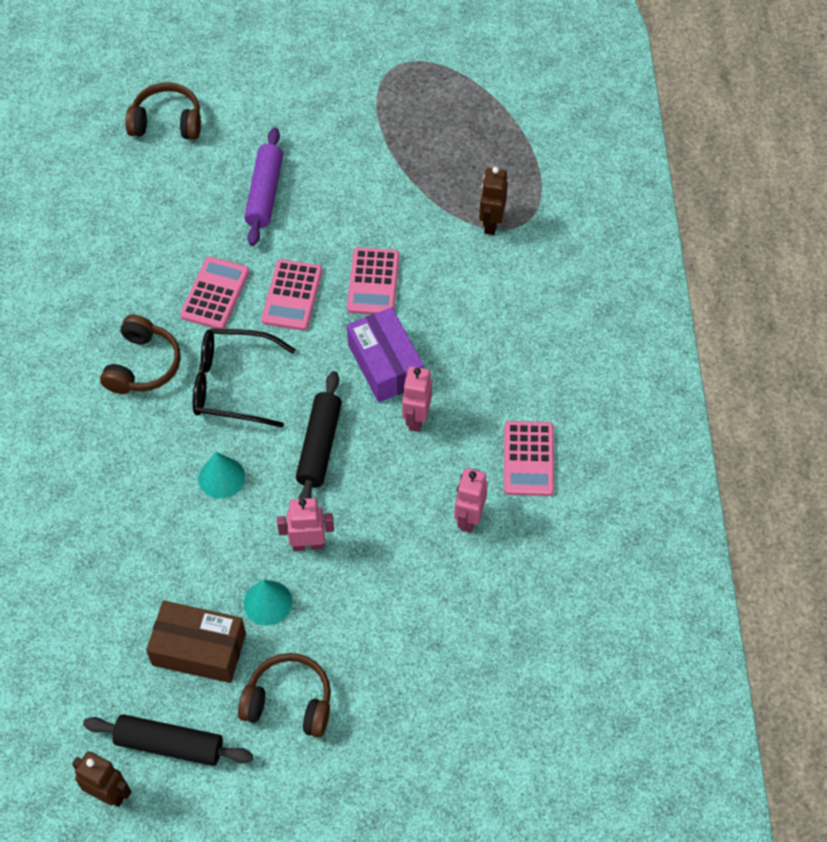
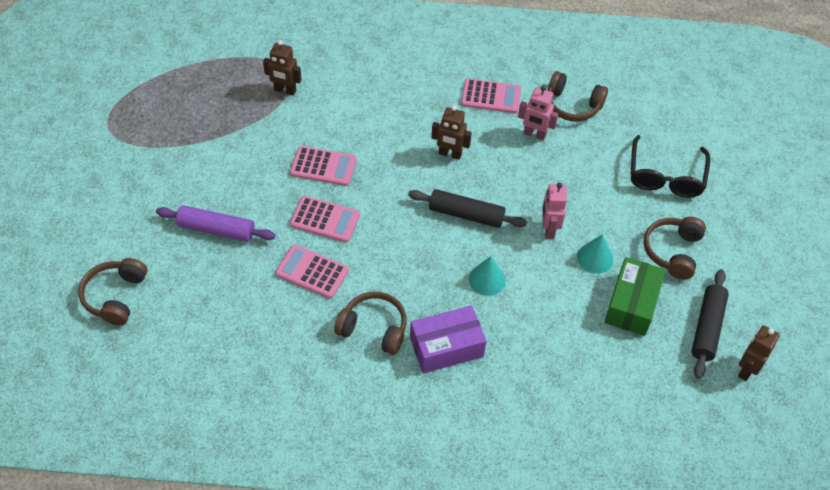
camera: 85 degrees left, 5 degrees down
(199, 649) = (631, 304): brown box -> green box
(233, 384) = (402, 266): black glasses -> black glasses (665, 175)
(385, 364) = (400, 167): purple box -> purple box (446, 347)
(416, 418) = (450, 154): pink robot -> brown robot
(533, 565) = (572, 105): none -> brown headphones

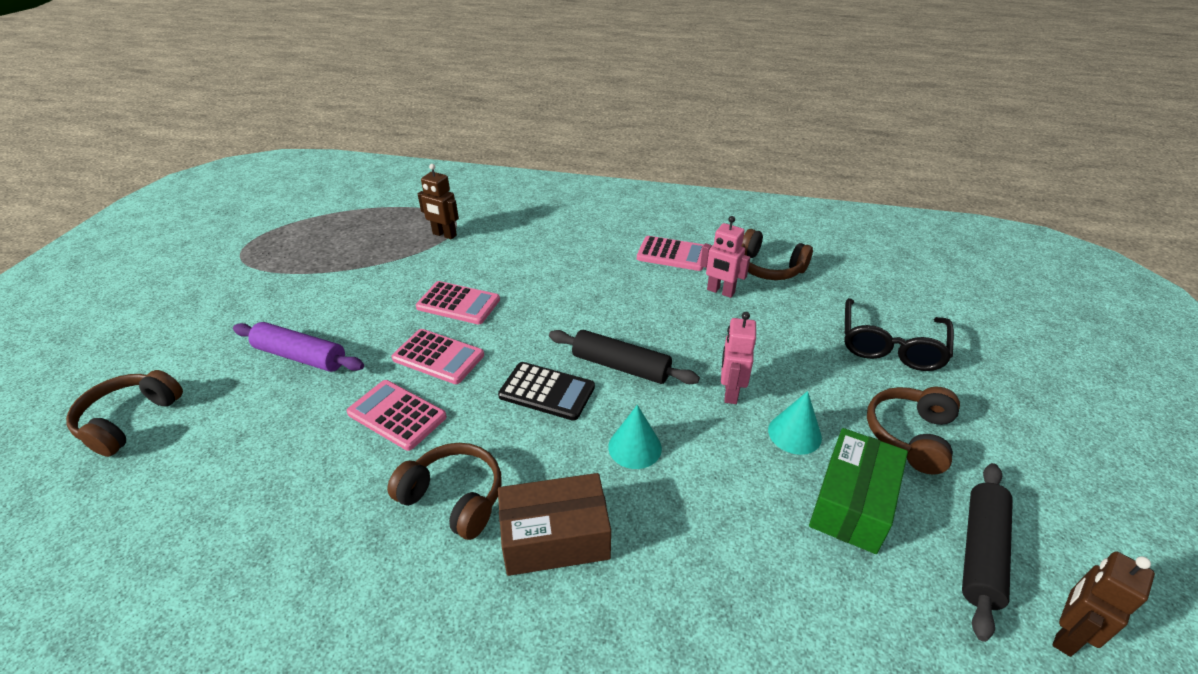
camera: 10 degrees right, 15 degrees down
(415, 242) = (547, 391): none -> black calculator
(446, 347) = (555, 537): purple box -> brown box
(450, 154) = (613, 303): brown robot -> none

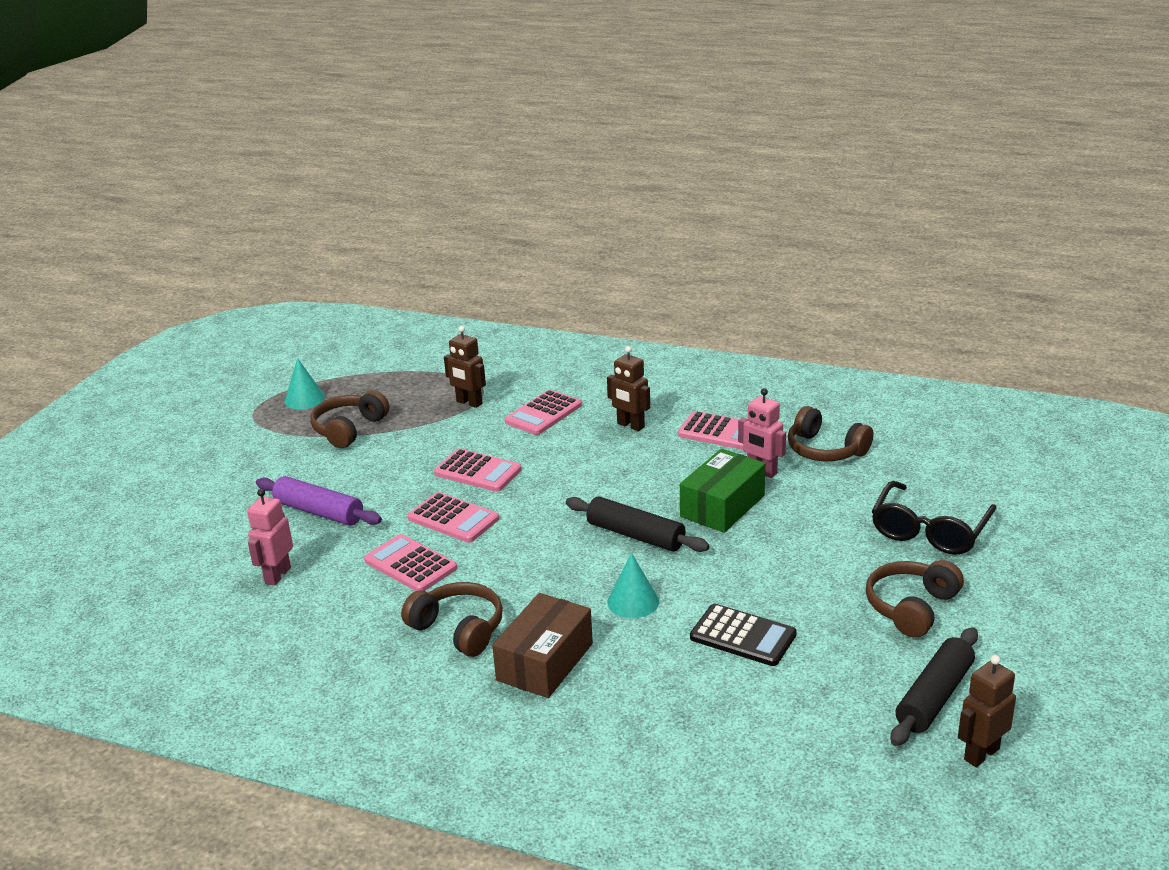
camera: 10 degrees right, 10 degrees down
(129, 420) = (167, 556): brown headphones -> brown headphones (349, 429)
(513, 243) = (543, 413): none -> pink calculator
(547, 391) = (557, 553): black calculator -> black calculator (743, 636)
(555, 537) = (545, 662): brown box -> brown box turned 60 degrees counterclockwise
(592, 251) = (630, 425): none -> brown robot
(730, 392) = (741, 563): pink robot -> pink robot (277, 575)
(794, 433) = (794, 600): turquoise cone -> turquoise cone (304, 399)
(852, 503) = (828, 655): green box -> green box (722, 506)

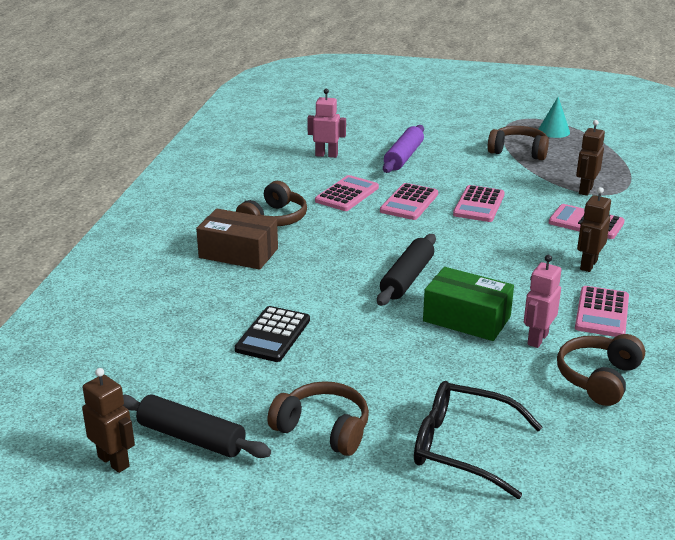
camera: 80 degrees right, 0 degrees up
(633, 601) = (314, 283): turquoise cone -> none

